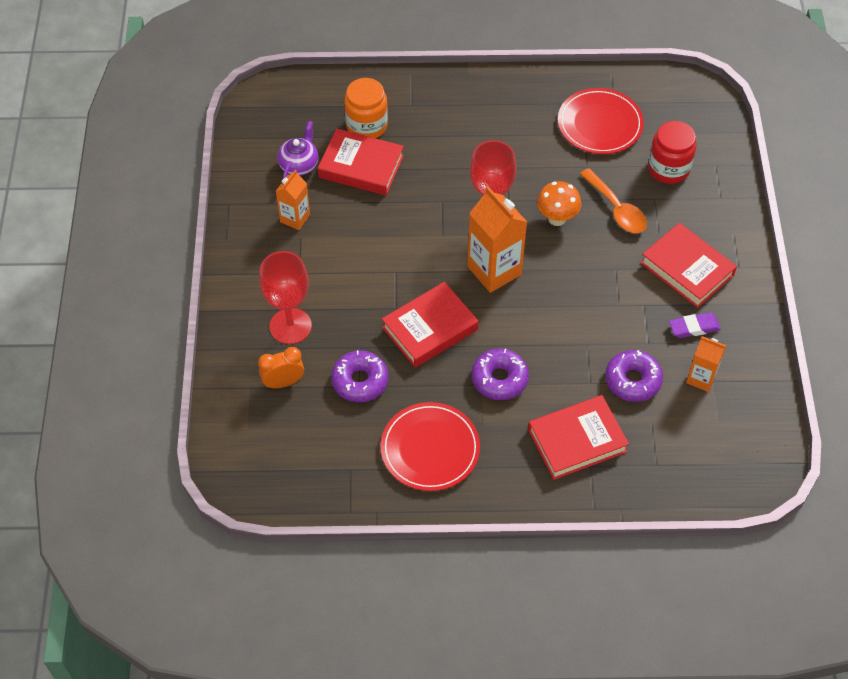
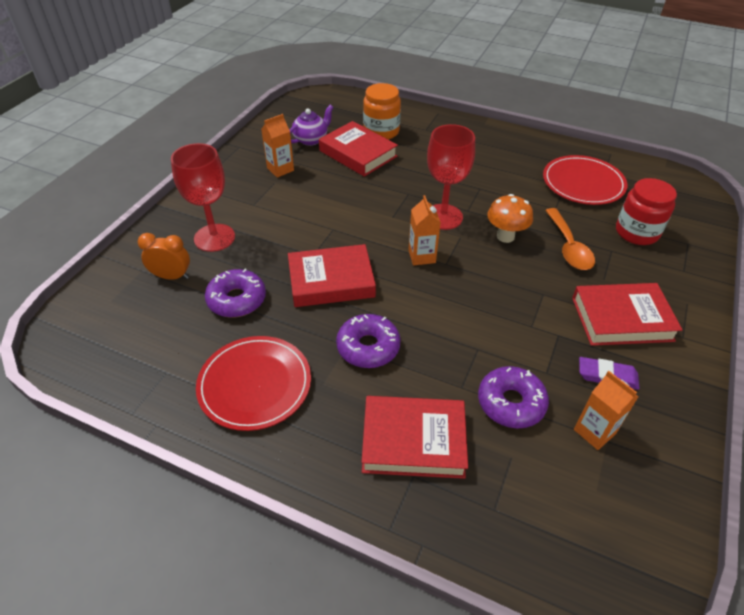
camera: 25 degrees right, 10 degrees down
(494, 270) = (421, 256): orange carton -> orange carton, size x0.58
(687, 269) = (621, 319): red book -> red book turned 75 degrees counterclockwise

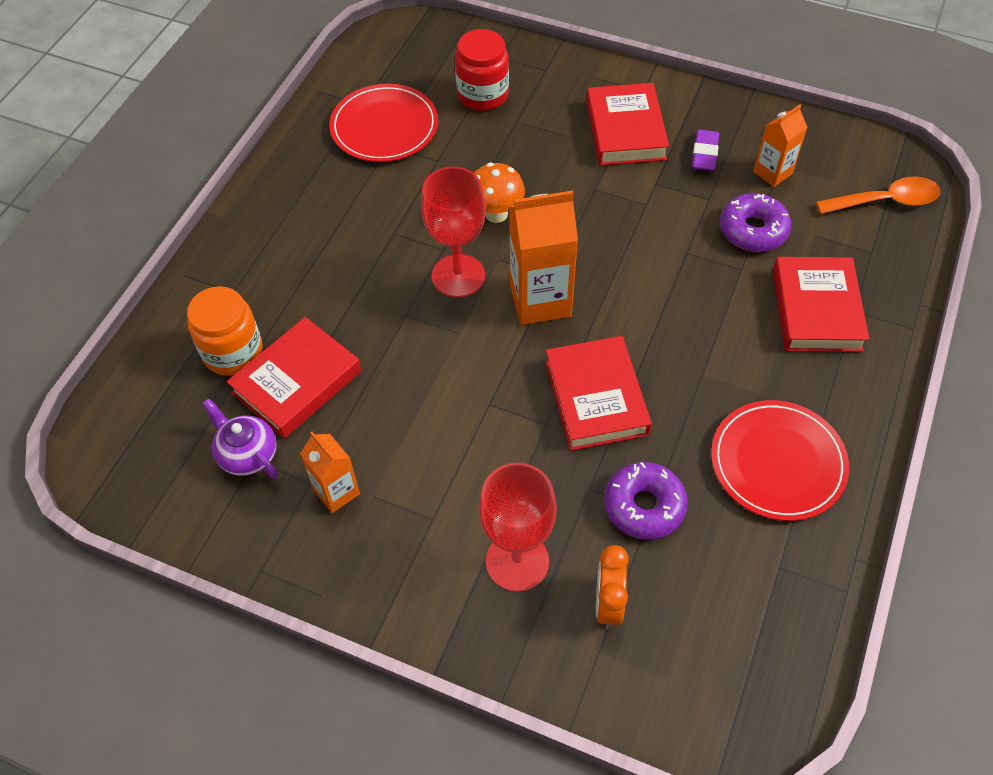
camera: 90 degrees left, 10 degrees up
(368, 347) = (701, 353): purple donut -> none
(421, 256) = (540, 300): orange carton -> orange carton, size x1.72
(568, 247) = (512, 157): orange spoon -> orange spoon (885, 201)

